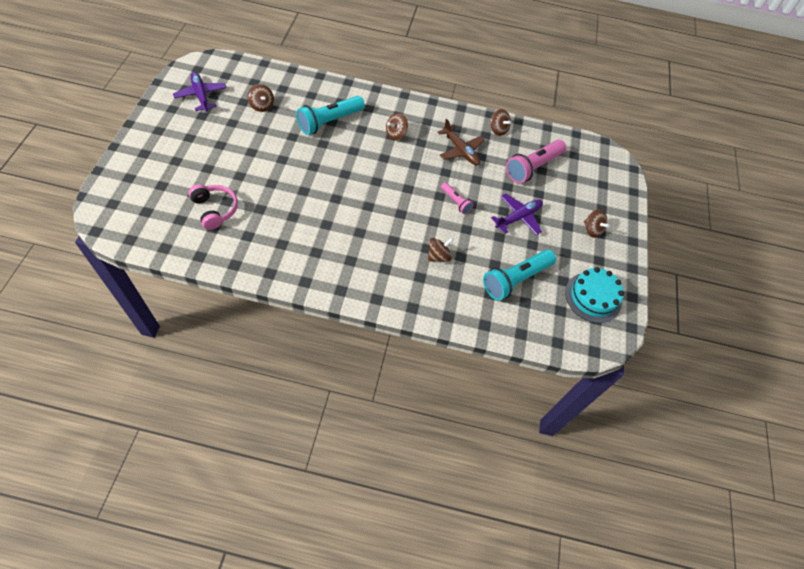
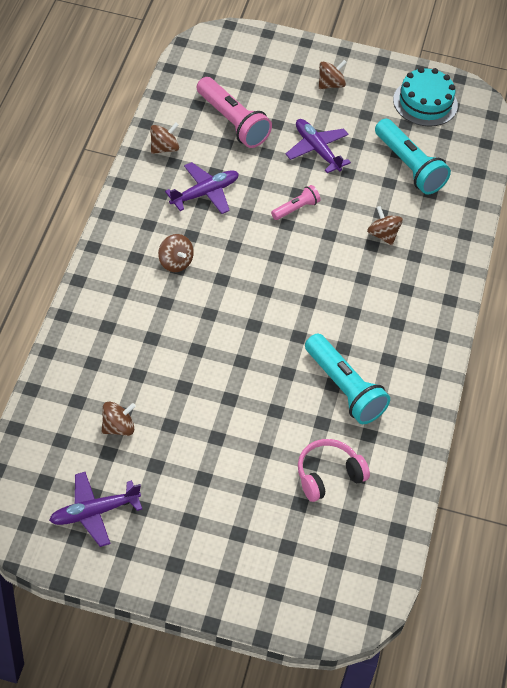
camera: 85 degrees left, 5 degrees down
(329, 122) = (151, 340): turquoise flashlight -> turquoise flashlight (344, 388)
(460, 150) = (204, 193): brown plane -> purple plane

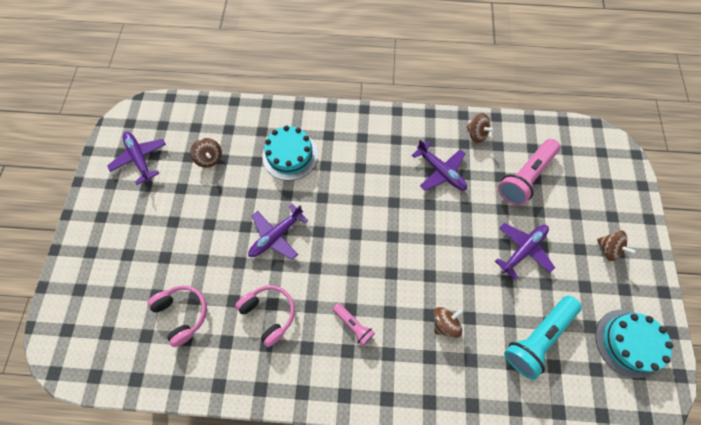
camera: 85 degrees right, 15 degrees up
(139, 337) = (290, 155): none -> turquoise cake
(175, 262) = (365, 164): brown spinning top -> none
(249, 368) = (276, 235): none -> purple plane
(296, 209) = (449, 243): pink flashlight -> pink flashlight (353, 325)
(344, 388) = (269, 313): turquoise flashlight -> pink headphones

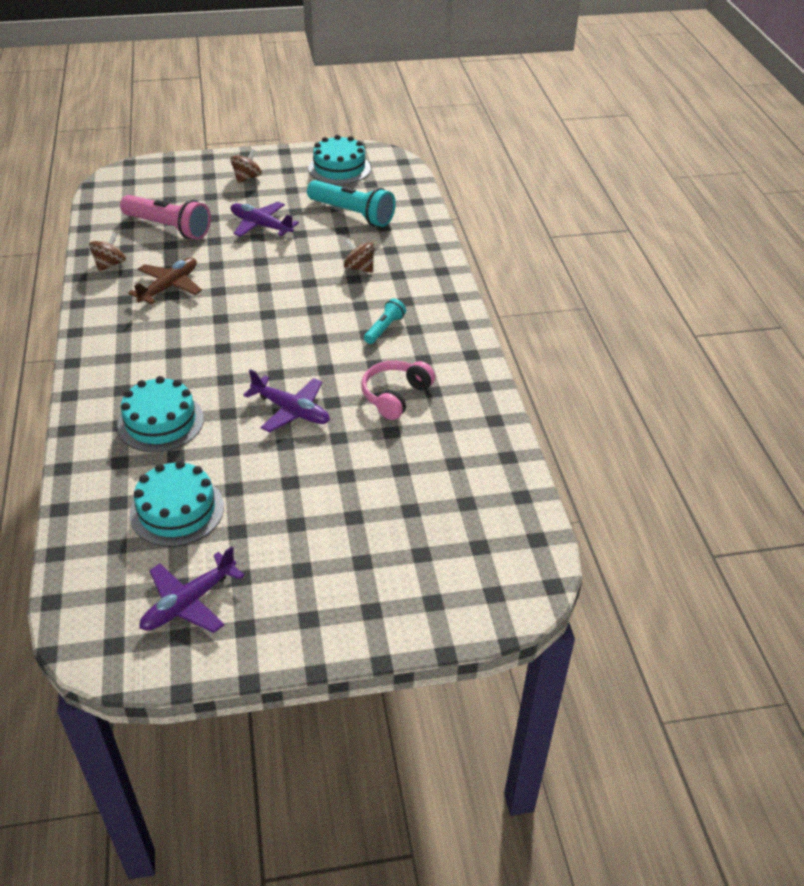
camera: 105 degrees left, 25 degrees down
(183, 313) = (424, 474): pink headphones -> none
(210, 158) = (177, 510): brown spinning top -> turquoise cake
(353, 325) = (384, 328): pink flashlight -> turquoise flashlight
(440, 171) = (169, 287): purple plane -> brown plane

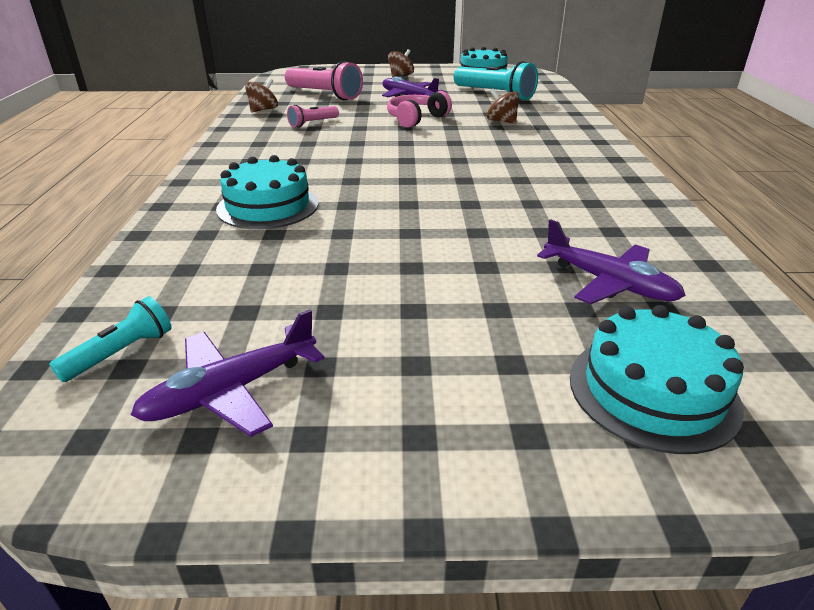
camera: 10 degrees right, 10 degrees down
(169, 287) = (313, 123): brown plane -> pink flashlight
(177, 510) = (256, 283): turquoise cake -> turquoise cake (653, 391)
(291, 410) = (421, 207): purple plane -> purple plane (608, 283)
(384, 328) = (530, 157): turquoise flashlight -> turquoise flashlight (121, 353)
(395, 396) = (547, 203): pink headphones -> pink headphones (416, 119)

